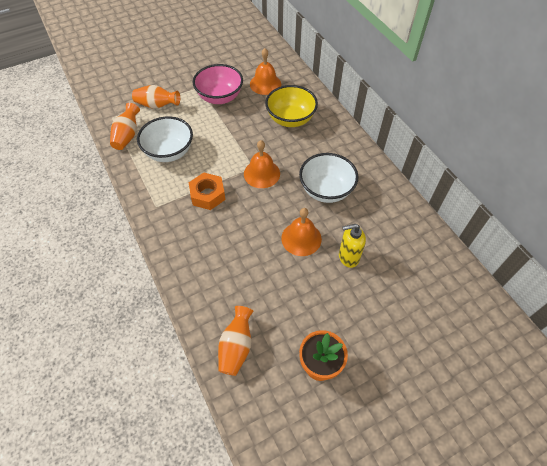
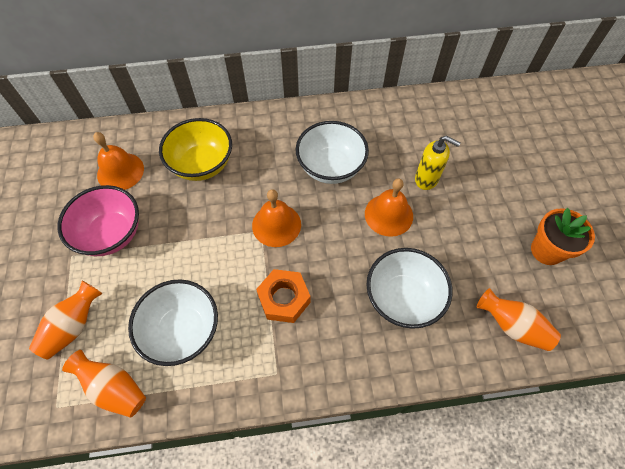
camera: 70 degrees left, 5 degrees up
(233, 264) = (403, 298): none -> white bowl
(348, 257) = (427, 179): yellow soap dispenser -> yellow soap dispenser turned 75 degrees counterclockwise

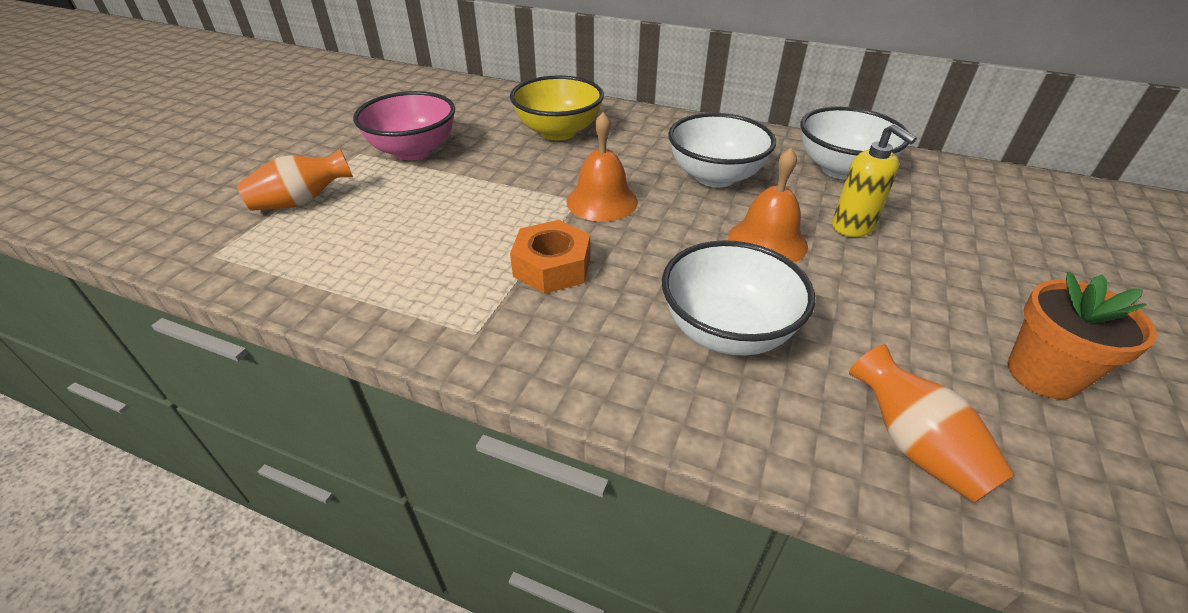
camera: 30 degrees right, 20 degrees down
(114, 388) = (283, 264): orange vase -> none
(120, 171) = (469, 113): orange bell -> none
(182, 331) = (404, 248): white bowl -> white bowl (841, 169)

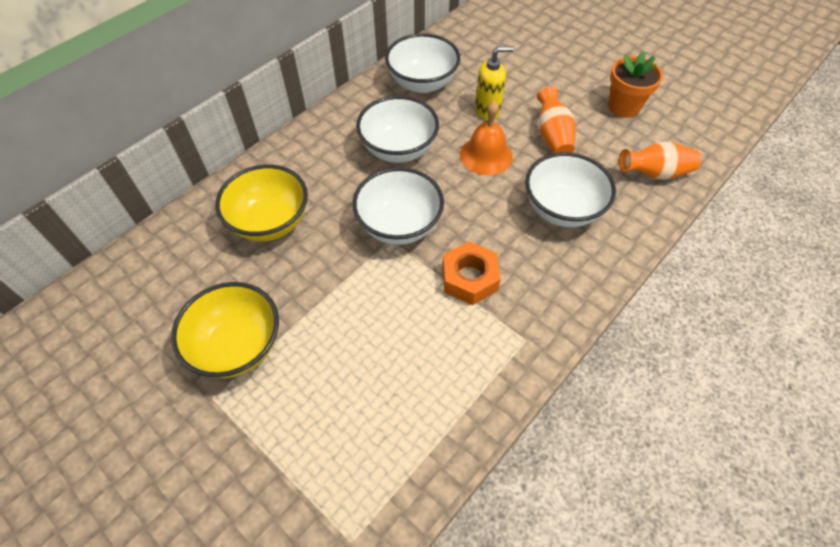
camera: 70 degrees left, 15 degrees up
(302, 201) = (289, 457): orange vase -> orange vase (552, 136)
(413, 151) = (238, 346): pink bowl -> yellow bowl
(602, 201) = (399, 225): orange bell -> white bowl

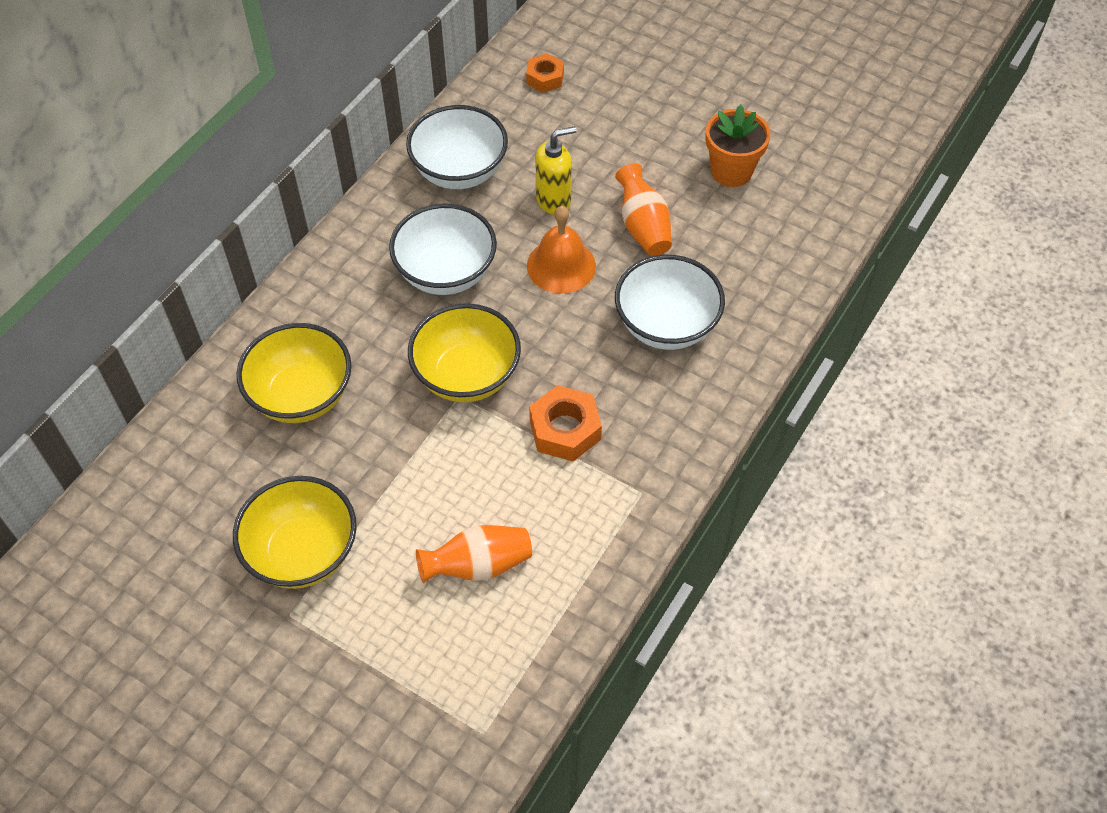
camera: 10 degrees left, 0 degrees up
(399, 225) = (466, 376): white bowl -> yellow bowl
(494, 32) = (545, 78): none -> orange nut
(655, 173) = (777, 261): orange vase -> orange vase (478, 565)

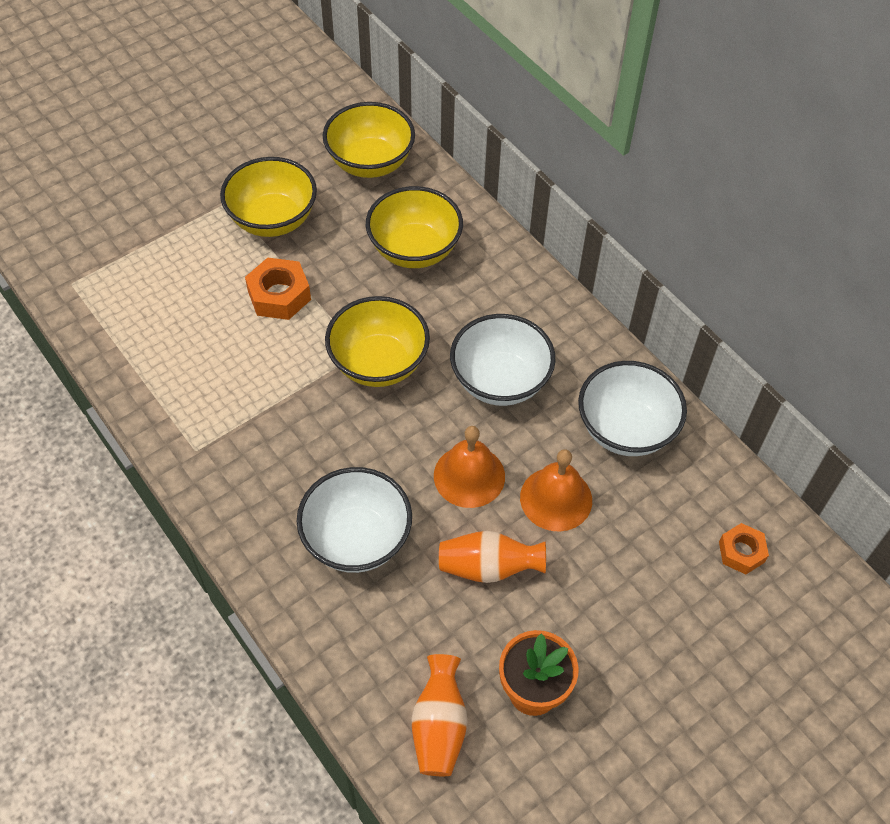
camera: 110 degrees right, 0 degrees up
(176, 486) = (370, 163): none -> yellow bowl
(478, 565) = (199, 318): orange vase -> orange vase (439, 726)
(554, 200) = (556, 498): yellow soap dispenser -> orange bell
(565, 430) = (287, 416): orange nut -> orange nut (279, 295)

